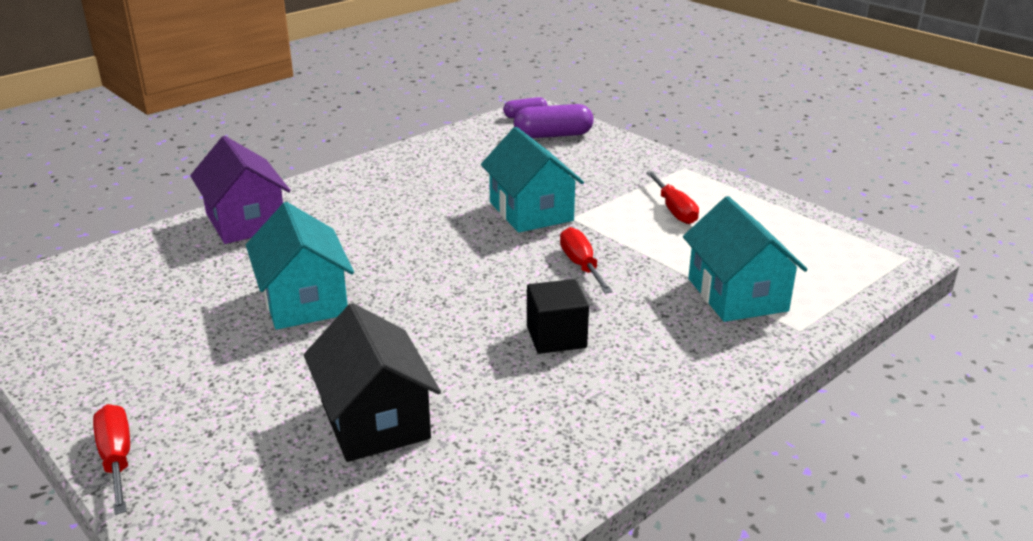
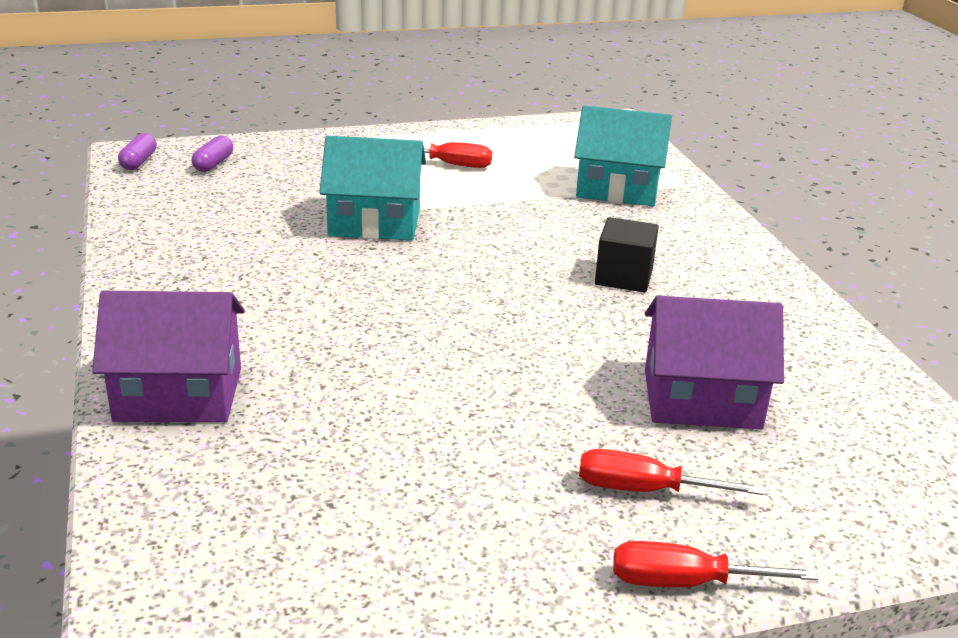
camera: 65 degrees left, 0 degrees up
(304, 300) = (436, 392): turquoise house -> none
(374, 420) = (701, 399): black house -> purple house
(553, 135) = (213, 164): purple capsule -> purple capsule, size x0.60
(581, 265) = (509, 231): red screwdriver -> red screwdriver (643, 490)

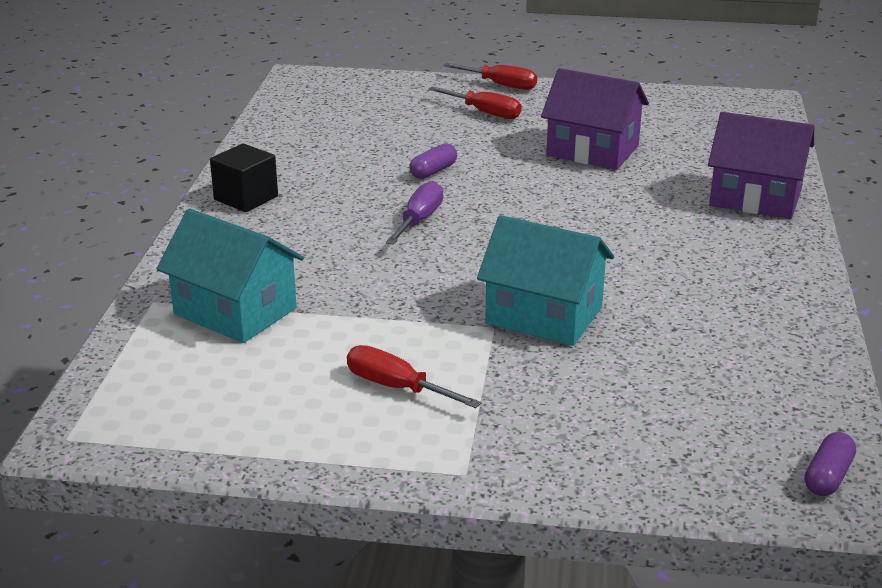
camera: 155 degrees left, 0 degrees up
(213, 164) = (719, 451): purple capsule -> purple capsule (433, 171)
(558, 288) = (419, 220): none -> purple screwdriver
(623, 277) = (353, 219): black cube -> black cube (246, 198)
(701, 399) = (399, 140): purple house -> purple house (592, 150)

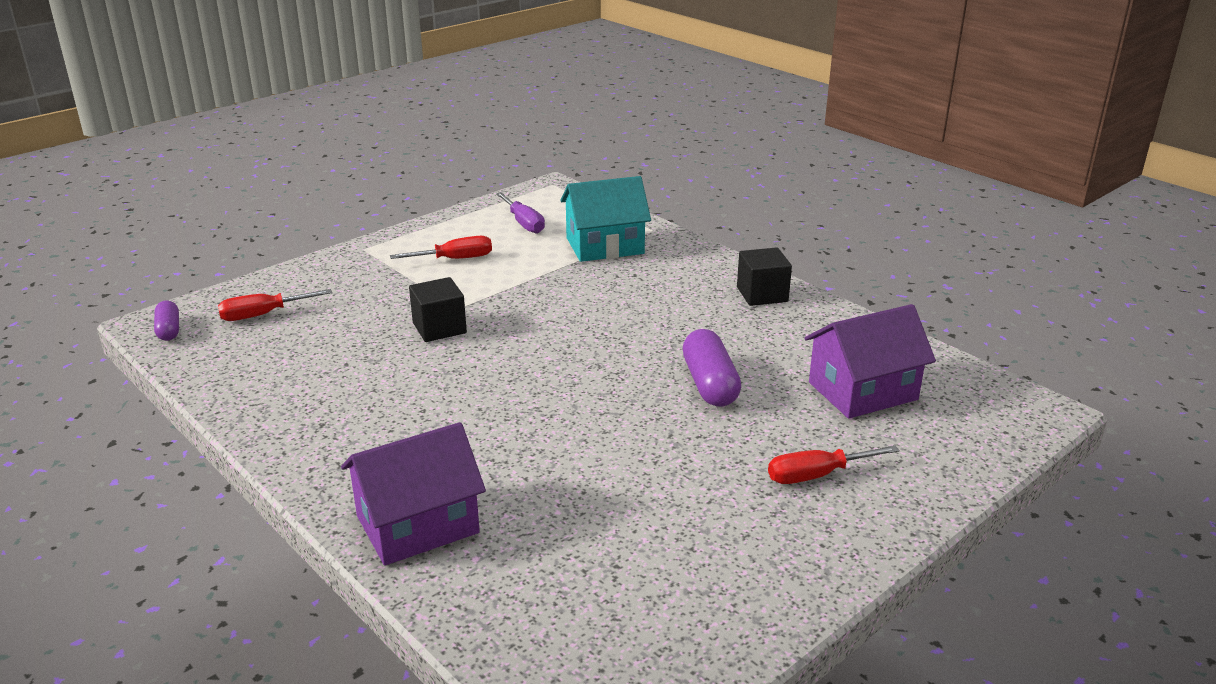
camera: 130 degrees right, 0 degrees up
(419, 220) = (631, 342): purple screwdriver -> purple screwdriver (524, 223)
(433, 171) = (709, 384): purple capsule -> purple capsule, size x1.68
(501, 85) = (892, 529): red screwdriver -> red screwdriver (263, 315)
(544, 315) = (439, 328): turquoise house -> black cube
(592, 150) = (642, 490): purple house -> purple house (862, 391)

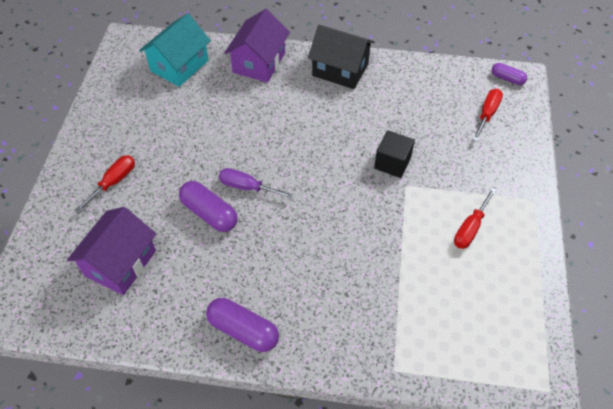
camera: 140 degrees right, 25 degrees up
(324, 445) = (340, 70): none -> black house
(524, 223) = (488, 306): purple screwdriver -> purple screwdriver (247, 187)
(605, 246) = (402, 317): turquoise house -> turquoise house (179, 66)
(762, 294) = (243, 330): black cube -> purple capsule

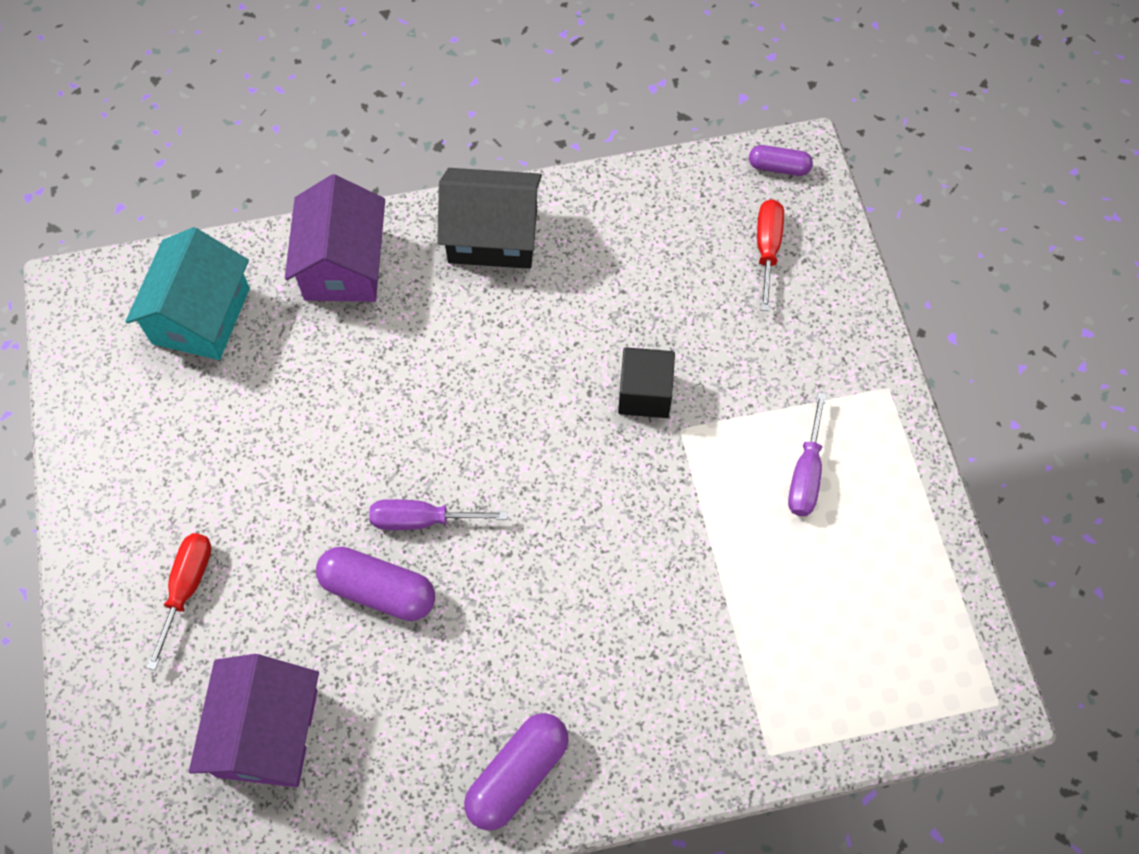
camera: 20 degrees left, 10 degrees up
(243, 330) = (517, 774): purple capsule -> purple capsule turned 60 degrees counterclockwise
(470, 228) = (805, 473): red screwdriver -> purple screwdriver

